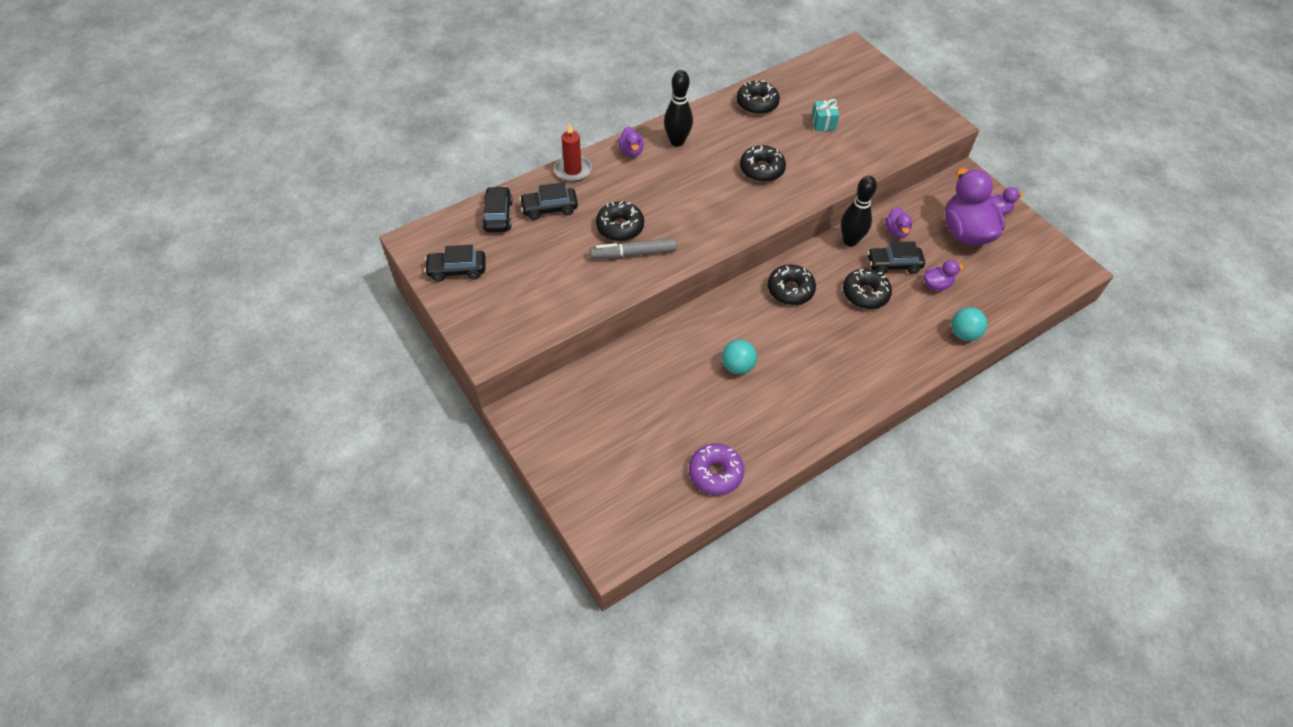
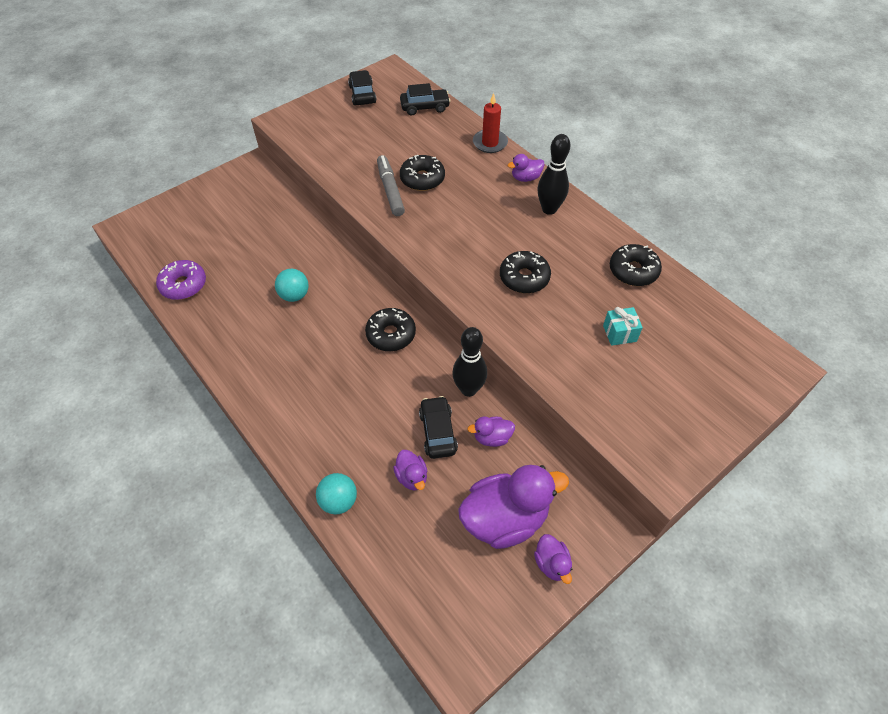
camera: 85 degrees right, 0 degrees up
(549, 208) = (438, 134): black car -> none
(865, 294) = (391, 402): black donut -> none

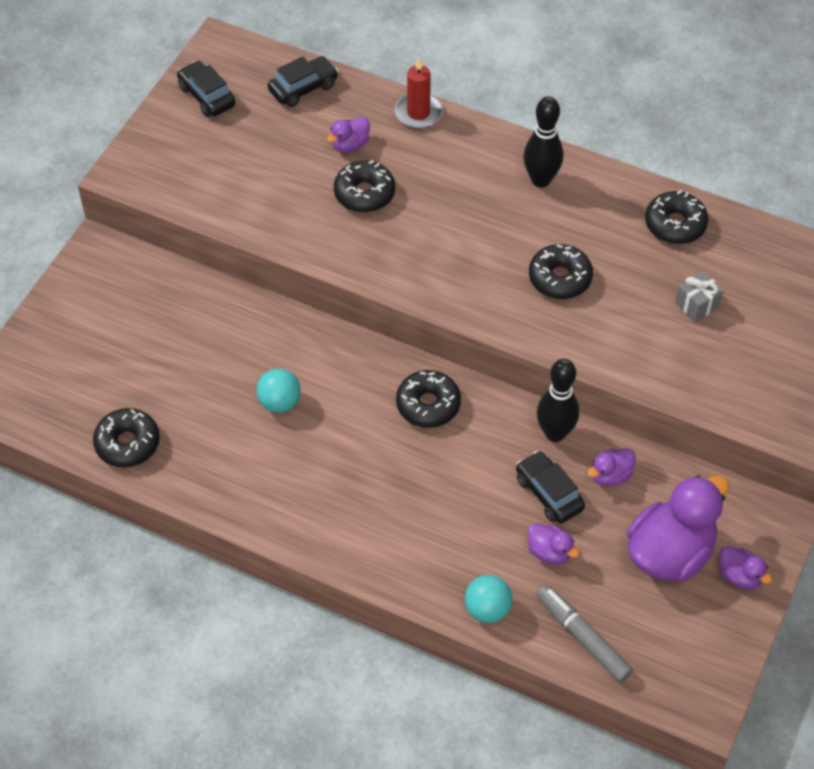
camera: 25 degrees left, 0 degrees up
(183, 285) = (127, 443): purple donut -> black donut
(390, 190) = (334, 223): grey marker -> grey marker (583, 637)
(525, 178) = (490, 147): purple duck -> purple duck (350, 145)
(619, 333) = (697, 305): turquoise gift -> grey gift

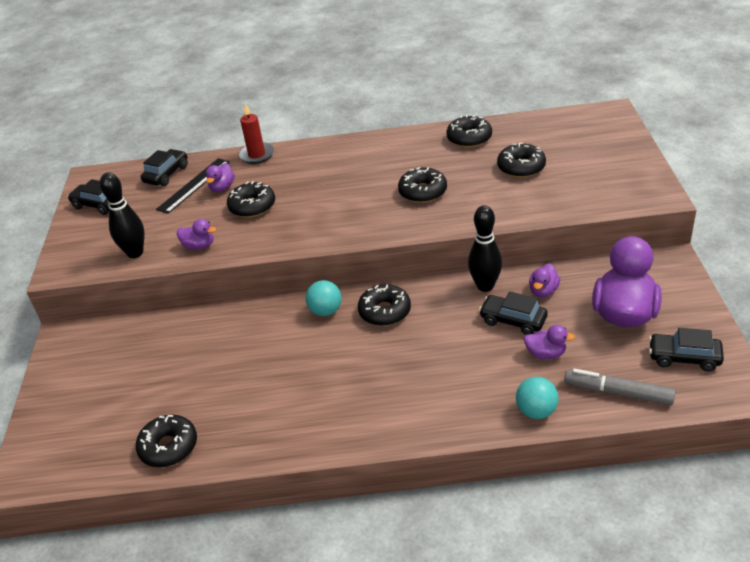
camera: 25 degrees left, 15 degrees down
(279, 402) = (274, 361): turquoise ball -> turquoise ball (326, 311)
(322, 123) = (194, 185): none -> black ruler
(541, 180) = (365, 153): black bowling pin -> black bowling pin (135, 253)
(683, 640) = (684, 358): none -> black car
(697, 305) = (521, 167): grey gift -> black donut
(739, 576) = (679, 303): purple duck -> purple duck (199, 246)

